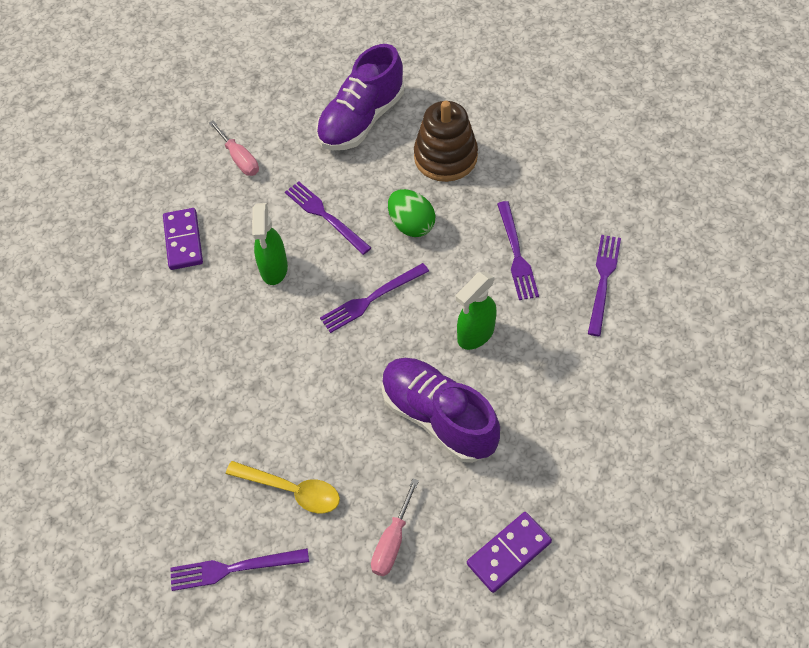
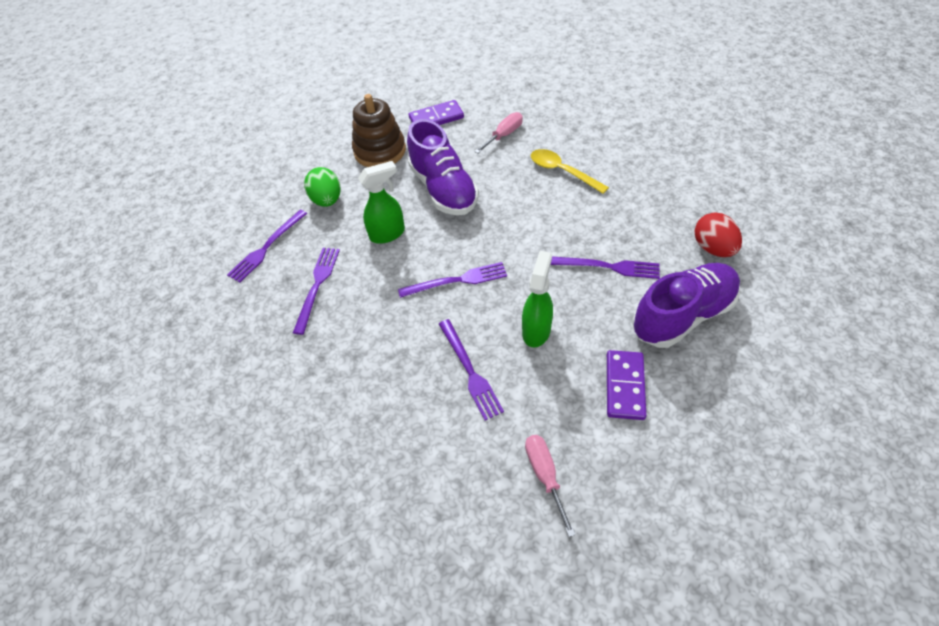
camera: 160 degrees left, 5 degrees down
(96, 415) = (713, 248): none -> red egg
(234, 568) = (610, 142): purple fork -> purple fork (608, 267)
(361, 120) = (384, 485): purple shoe -> purple shoe (682, 315)
(411, 225) = (391, 337): green egg -> green egg (327, 200)
(445, 157) = (320, 402): brown stacking toy -> brown stacking toy (380, 151)

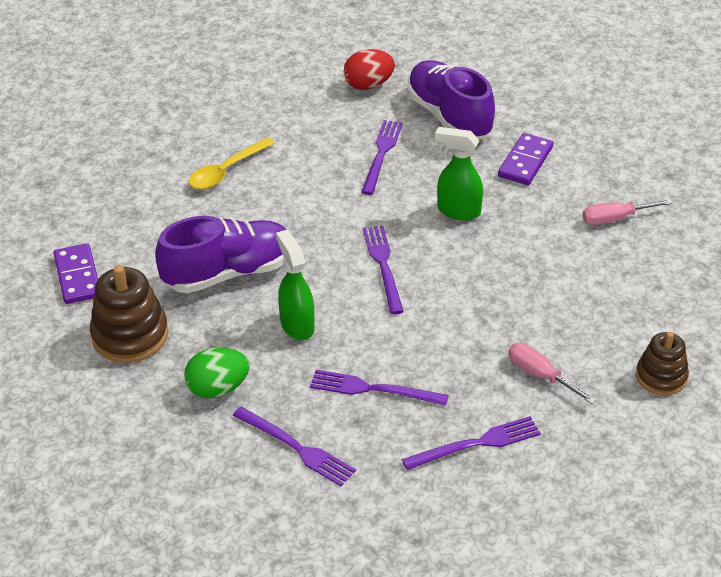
camera: 90 degrees left, 10 degrees down
(310, 512) = (661, 376): none -> brown stacking toy
(470, 371) = (505, 260): purple fork -> purple fork (476, 444)
(504, 135) = (141, 214): pink screwdriver -> pink screwdriver (540, 375)
(624, 386) = (525, 162): purple domino -> purple domino turned 75 degrees counterclockwise

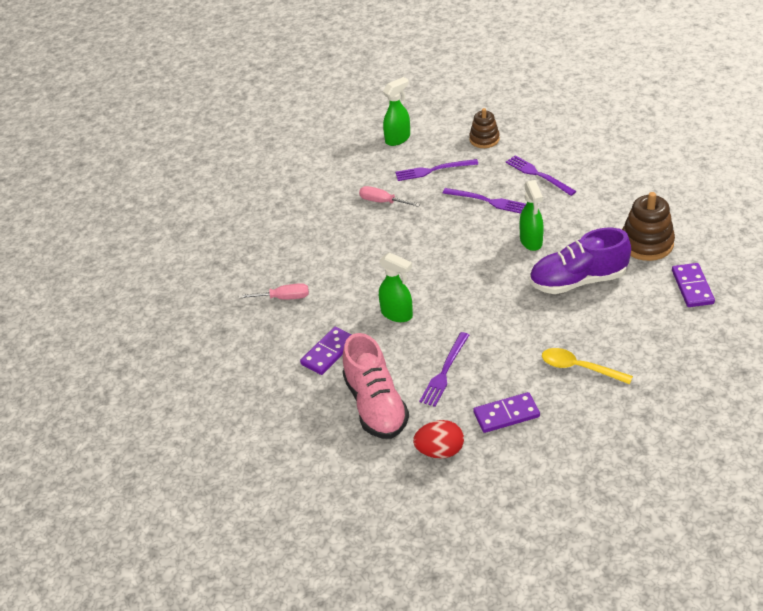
camera: 165 degrees left, 0 degrees up
(218, 388) = (585, 208): green egg -> none
(226, 171) = (579, 368): yellow spoon -> yellow spoon turned 120 degrees counterclockwise
(305, 120) = (506, 415): none -> purple domino
(383, 266) = (464, 277): purple fork -> none
(449, 116) = (375, 405): purple shoe -> pink shoe
(540, 375) = (382, 202): pink screwdriver -> pink screwdriver turned 150 degrees clockwise
(562, 512) = (398, 139): none -> green spray bottle
(661, 376) = (310, 196): brown stacking toy -> brown stacking toy (484, 139)

